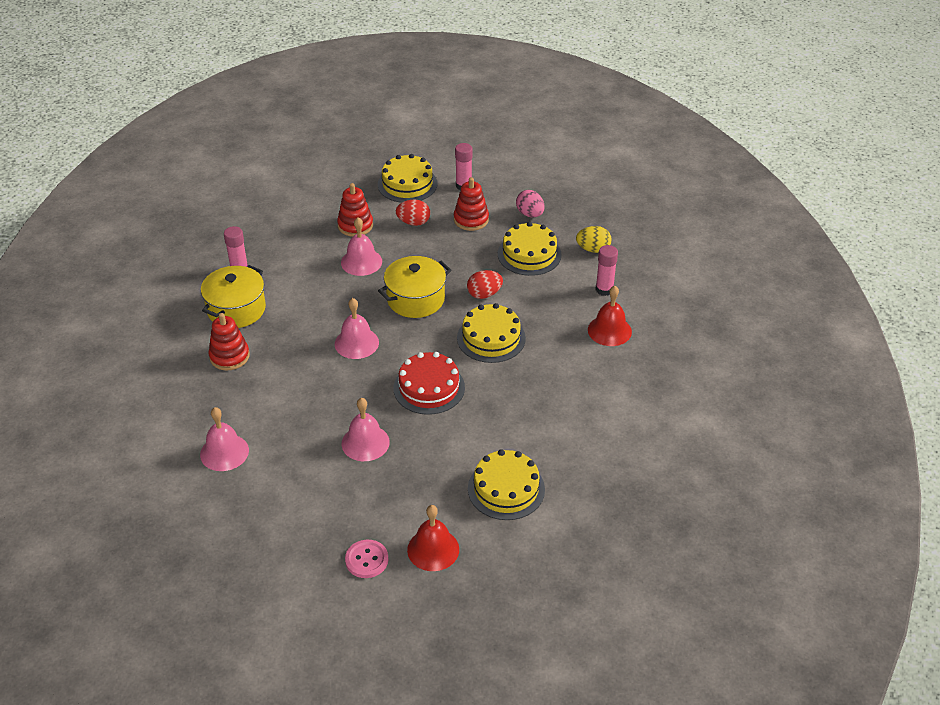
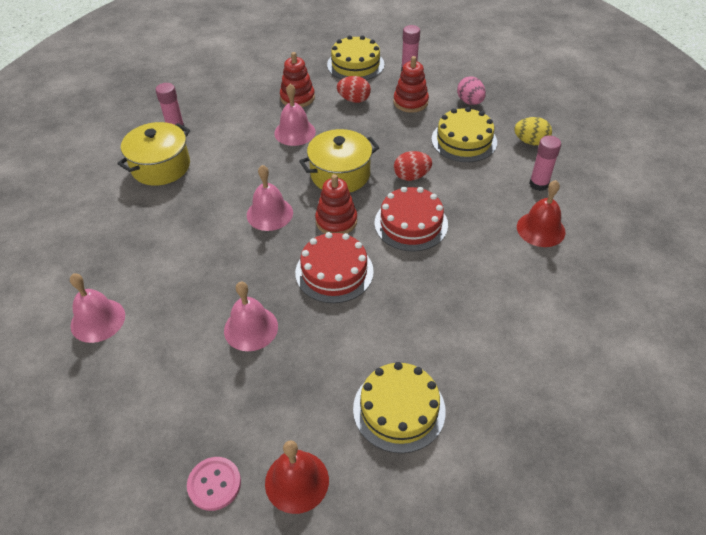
camera: 10 degrees right, 5 degrees up
(229, 356) = (138, 214): red stacking toy -> red stacking toy (336, 221)
(491, 338) = (411, 224): yellow cake -> red cake

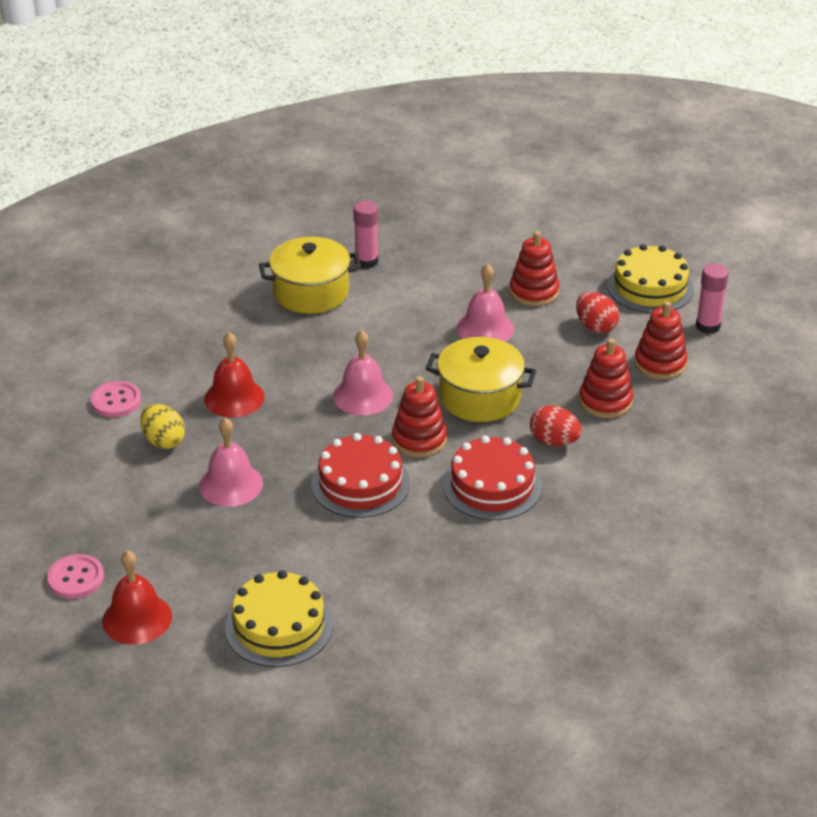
camera: 40 degrees right, 10 degrees down
(98, 320) = (116, 401): pink bell -> pink button
(409, 138) = (605, 401): none -> red stacking toy
(464, 140) = (666, 438): yellow cake -> none
(470, 102) = (734, 401): pink egg -> none
(530, 142) = (747, 483): yellow egg -> yellow egg (163, 441)
(538, 184) = (690, 530): pink glue stick -> none
(540, 229) = (626, 572): red bell -> red bell (234, 398)

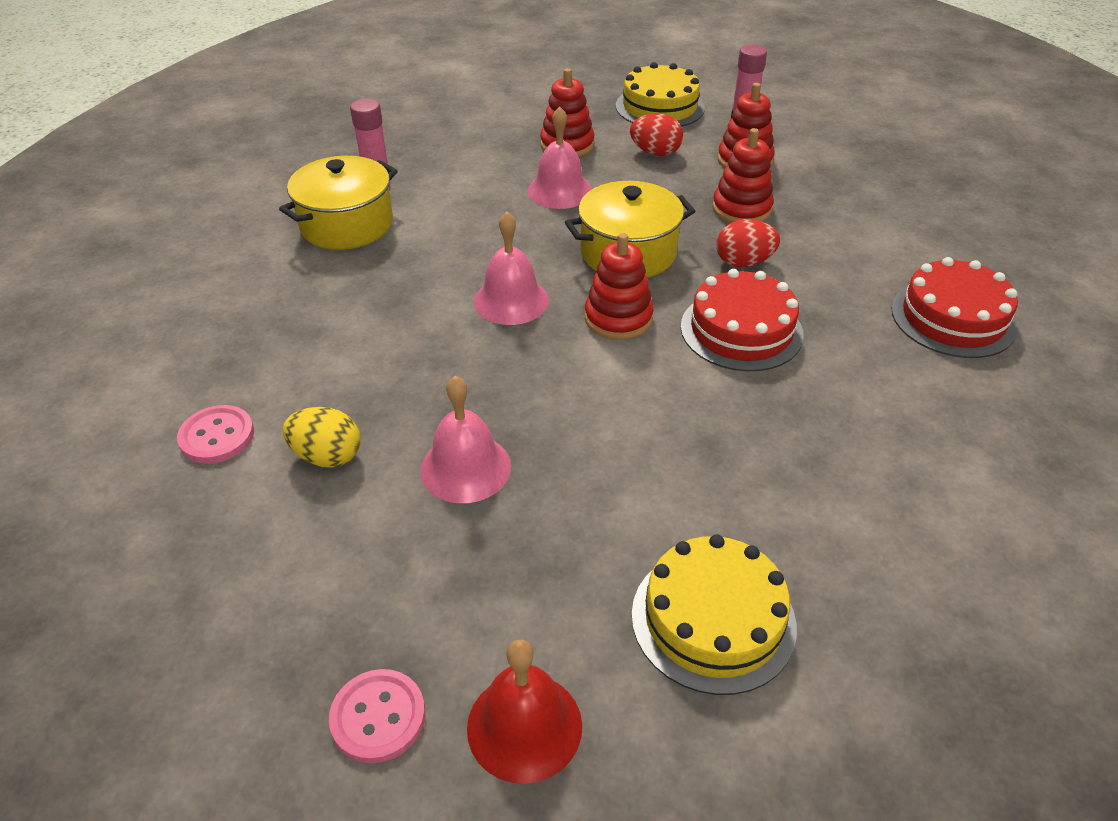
camera: 35 degrees left, 5 degrees up
(234, 398) = (368, 365): red bell -> none
(360, 483) = (611, 392): red cake -> red cake (953, 318)

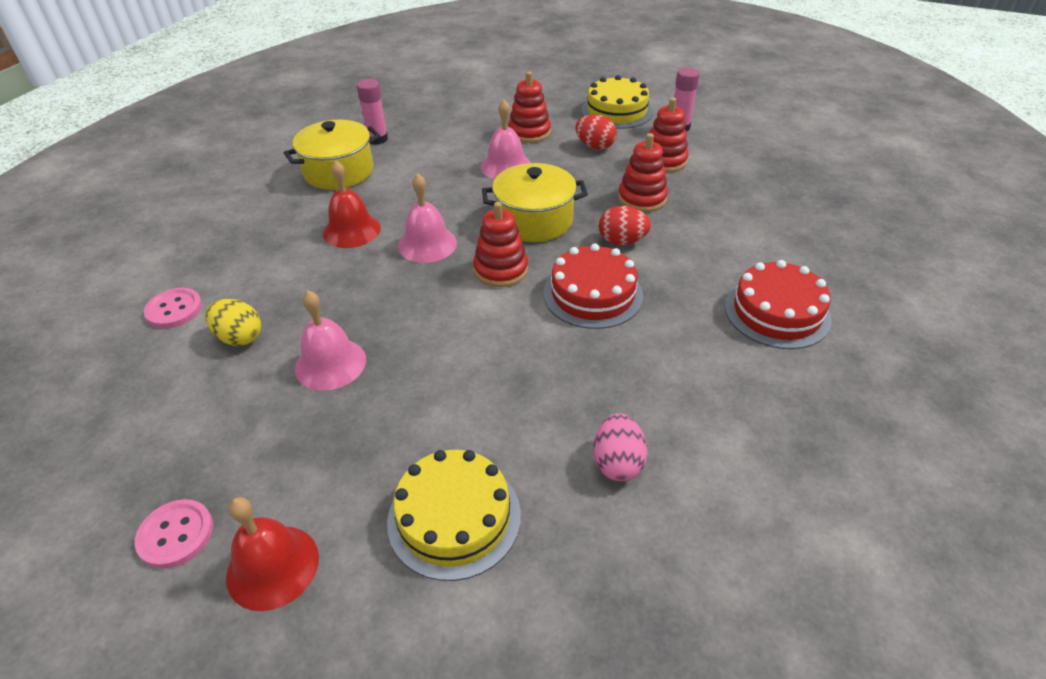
camera: 15 degrees right, 0 degrees up
(404, 297) = (351, 230): none -> red bell
(865, 518) = (617, 462): none -> pink egg

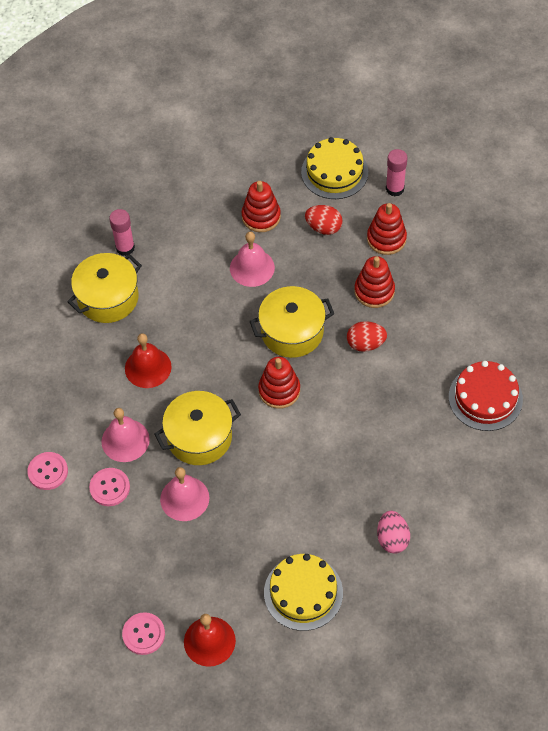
camera: 10 degrees left, 15 degrees up
(239, 337) = (110, 488): yellow egg -> pink button
(381, 302) = (199, 437): none -> yellow pot
(427, 244) = (214, 373): pink bell -> pink bell (125, 440)
(593, 294) = (353, 403): red cake -> none

